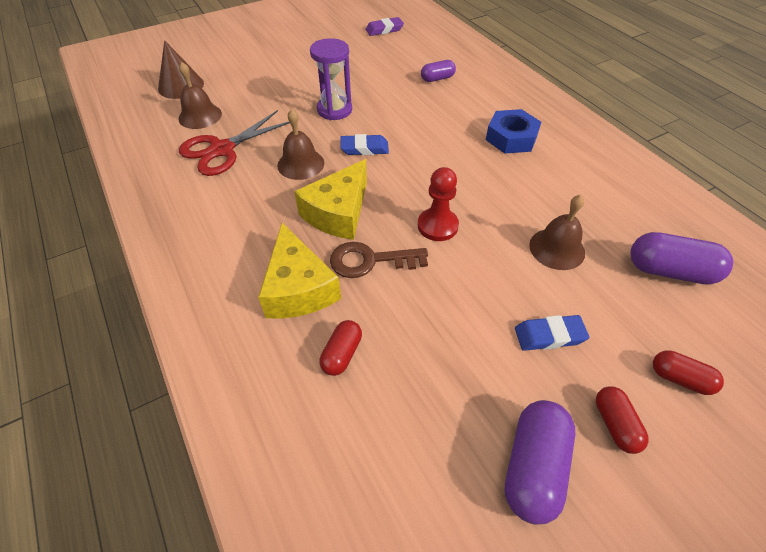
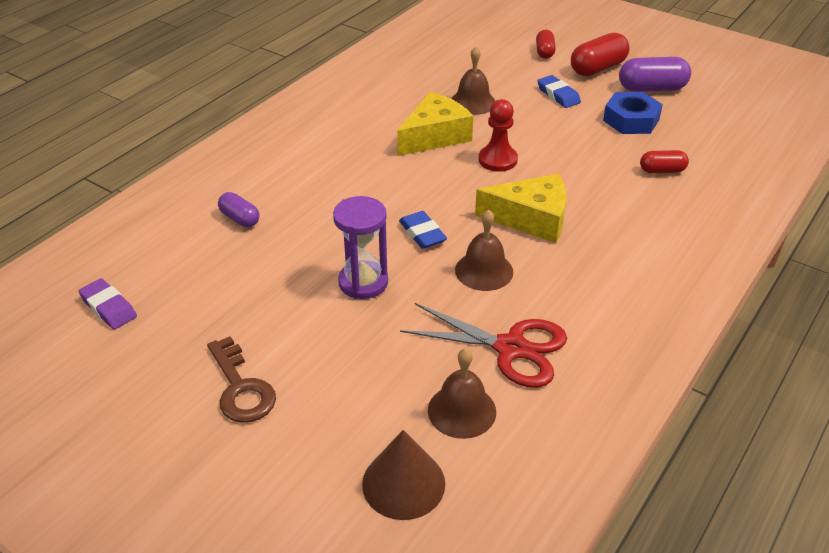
camera: 115 degrees left, 10 degrees down
(298, 288) = (632, 211): yellow cheese -> yellow cheese (435, 136)
(370, 261) = (569, 183): brown key -> brown key (240, 388)
(511, 138) = (336, 145): blue nut -> blue nut (631, 120)
(615, 424) = (598, 68): red capsule -> red capsule, size x1.68
(670, 271) = (455, 59): purple capsule -> none

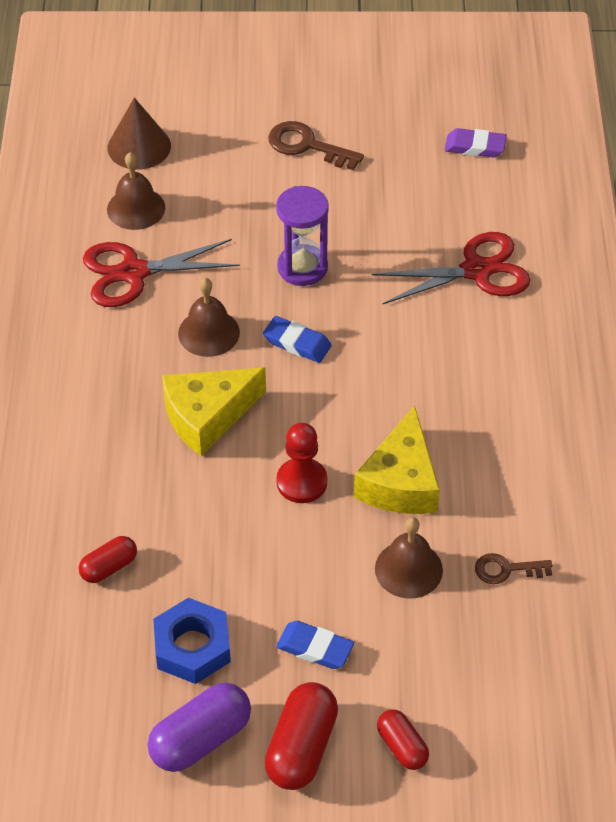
camera: 145 degrees right, 10 degrees up
(240, 218) = (476, 271): purple capsule -> red scissors
(418, 83) = (506, 569): none -> brown key

